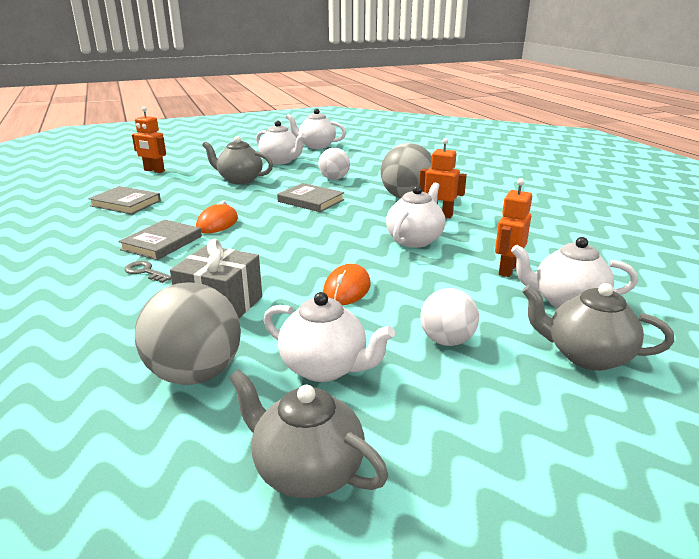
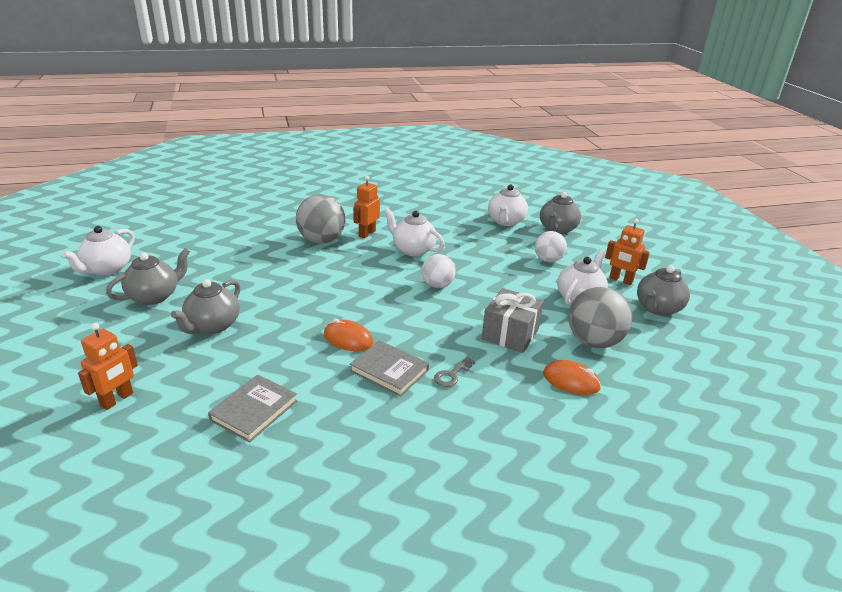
camera: 85 degrees left, 5 degrees up
(280, 161) = (154, 296): white teapot -> grey teapot
(310, 201) = (307, 285): grey book -> none
(334, 179) = (247, 268): white ball -> white ball (437, 285)
(347, 289) = (488, 283): orange mouse -> orange mouse (571, 381)
(507, 269) = (465, 228): orange robot -> orange robot (620, 280)

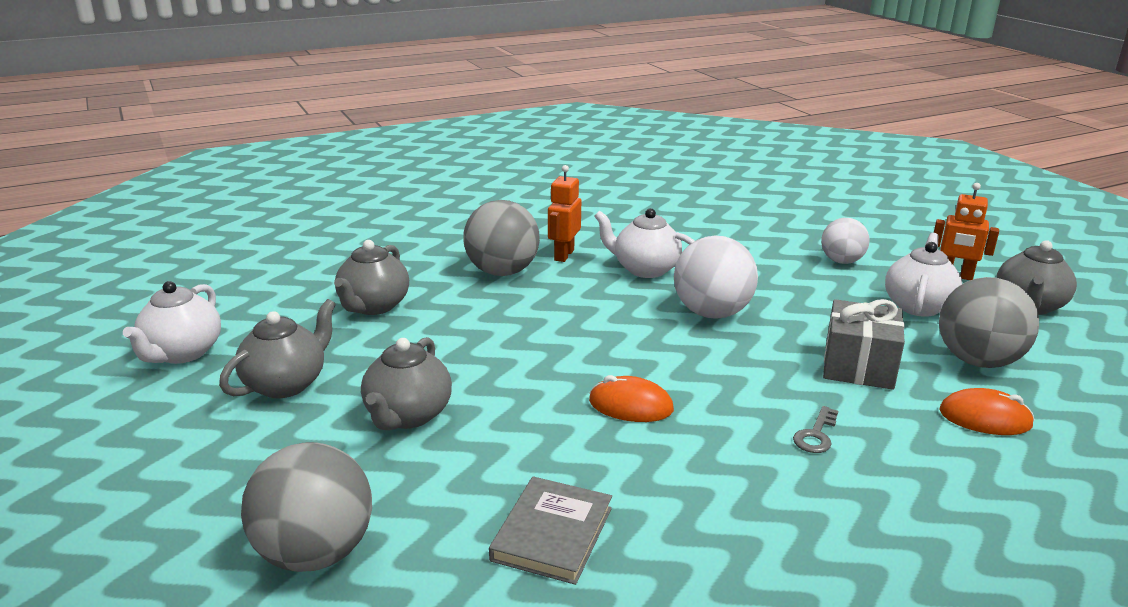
camera: 10 degrees left, 5 degrees down
(117, 399) = (315, 553): orange robot -> grey ball
(389, 370) = (721, 442): grey book -> none
(437, 285) = (711, 313): white ball -> white ball, size x1.59
(506, 221) = (749, 218): white teapot -> none
(557, 229) = (826, 220): grey teapot -> grey teapot (373, 306)

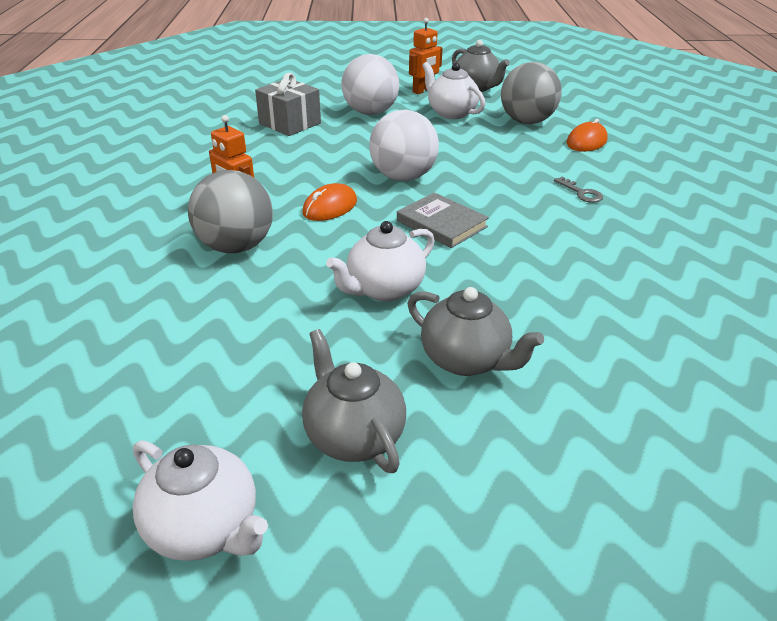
camera: 65 degrees left, 10 degrees up
(315, 553) = (660, 457): grey ball -> none
(373, 306) = (229, 341): grey teapot -> none
(552, 534) = (660, 322): grey book -> grey book (441, 224)
(630, 405) = (511, 246): orange mouse -> orange mouse (330, 207)
(645, 269) = (306, 181): white teapot -> white teapot (384, 289)
(841, 261) = (370, 112): white ball -> white ball, size x1.59
(858, 366) = (511, 154): grey gift -> grey gift (290, 123)

